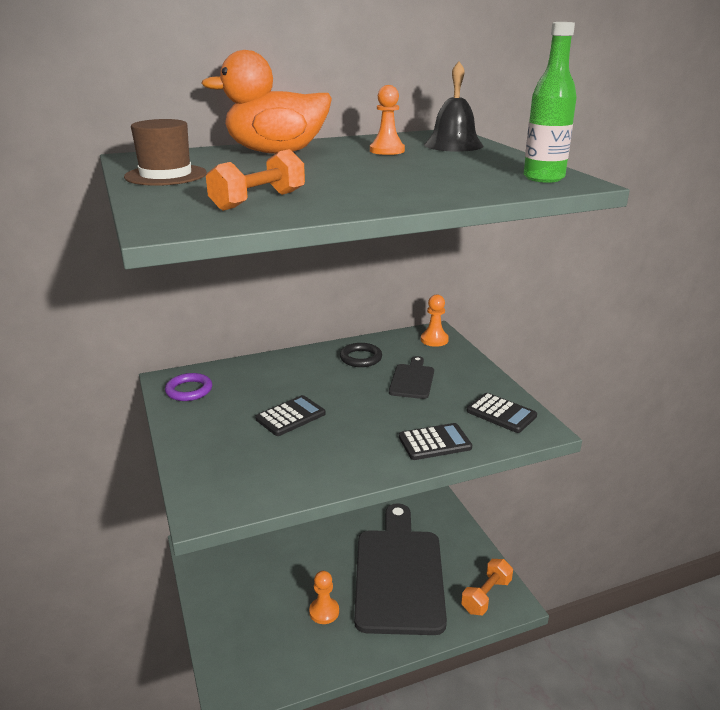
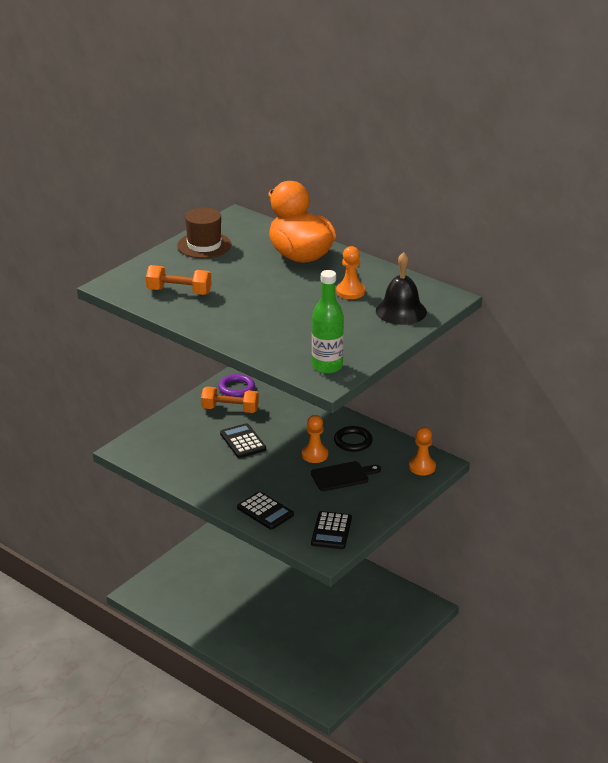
camera: 60 degrees right, 5 degrees up
(290, 416) = (243, 441): black calculator -> black calculator turned 135 degrees counterclockwise
(324, 612) = (235, 605): orange pawn -> orange pawn (314, 455)
(399, 574) = (303, 629): black cutting board -> none
(486, 596) = (319, 685): orange dumbbell -> orange dumbbell (230, 409)

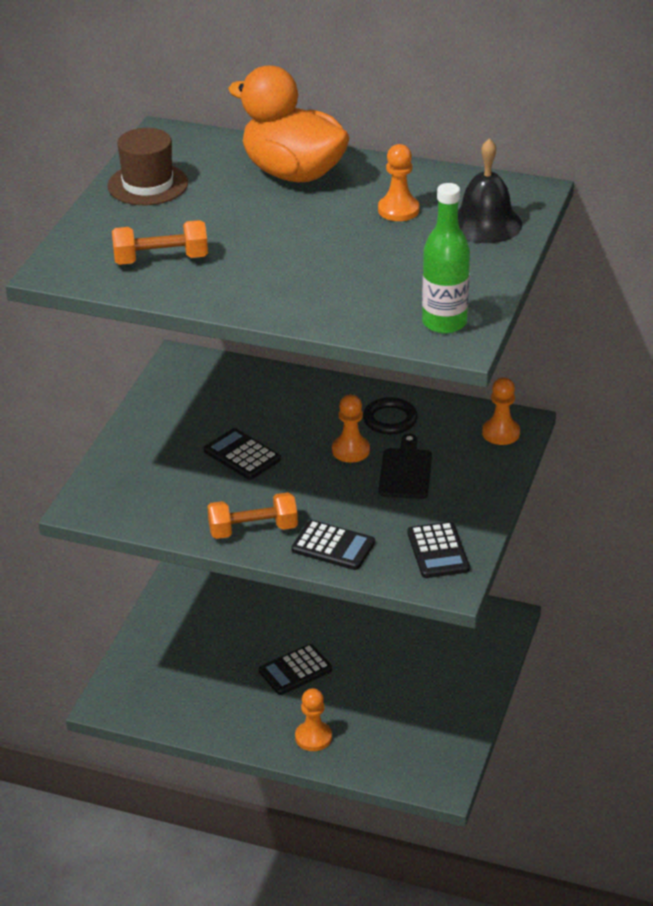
camera: 20 degrees left, 5 degrees up
(230, 409) = (196, 414): orange dumbbell -> orange dumbbell (253, 530)
(236, 388) = (187, 382): purple ring -> none
(256, 649) = (313, 737): none -> orange pawn
(268, 604) = (295, 670): none -> black calculator
(342, 476) = (405, 471): black cutting board -> black cutting board turned 45 degrees counterclockwise

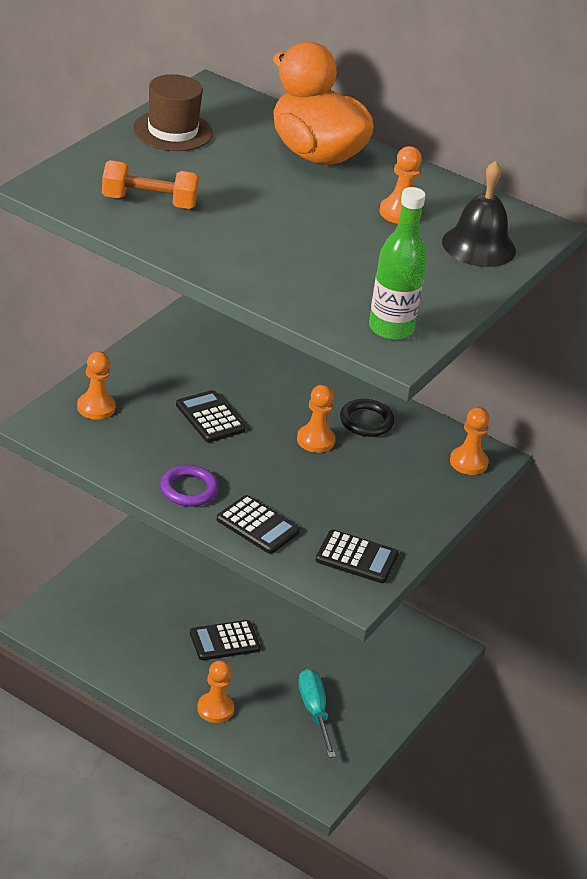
camera: 10 degrees right, 0 degrees up
(129, 475) = (96, 407): none -> orange pawn
(253, 530) = (189, 489): orange dumbbell -> purple ring
(405, 471) = (359, 474): black cutting board -> none
(407, 712) = (314, 711): none -> turquoise screwdriver
(438, 551) = (356, 558): black calculator -> black calculator turned 75 degrees counterclockwise

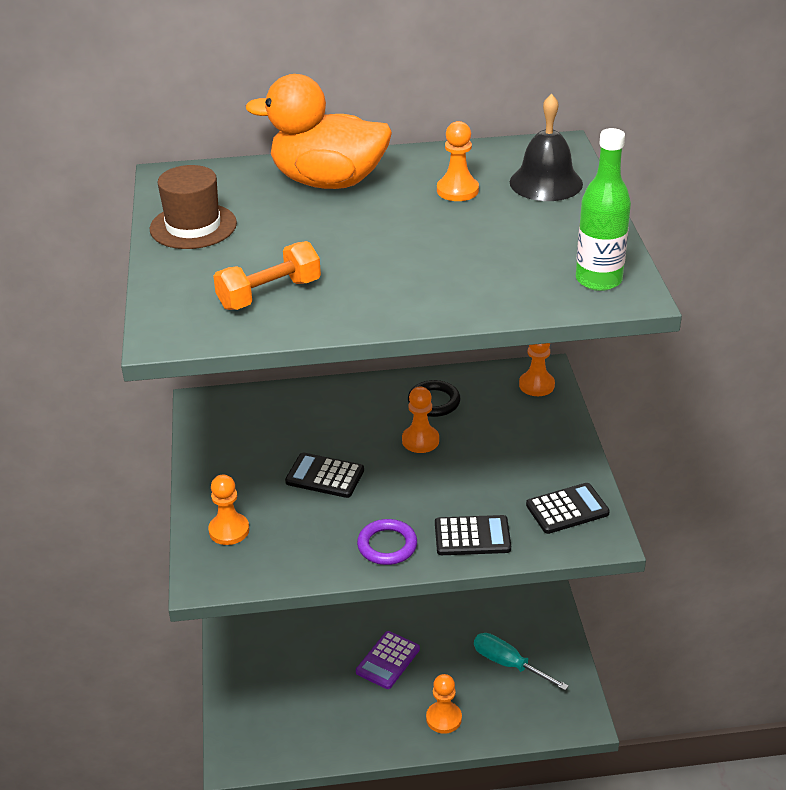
camera: 35 degrees left, 0 degrees up
(224, 641) = (388, 660): black calculator -> purple calculator

